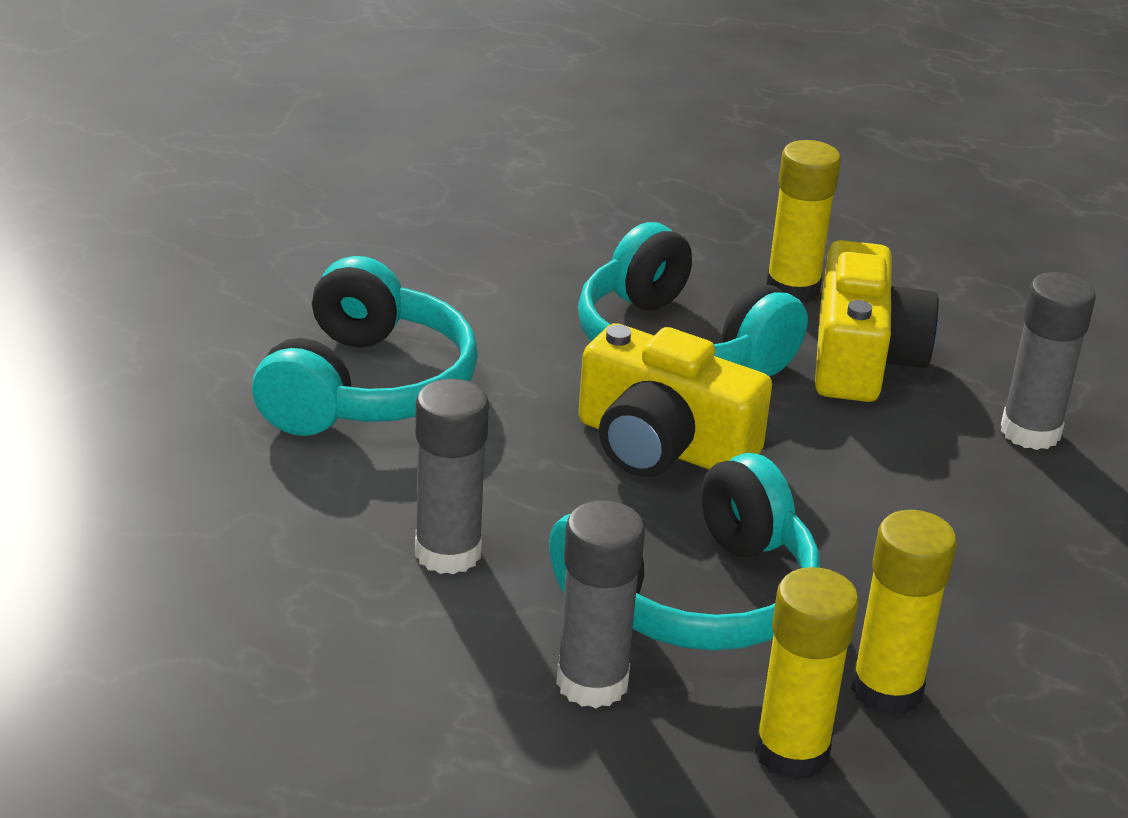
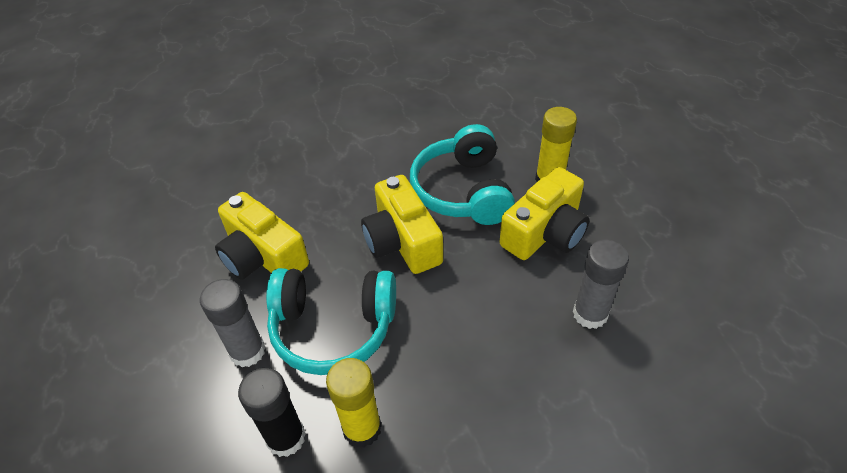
camera: 40 degrees right, 15 degrees up
(366, 387) = (316, 161): turquoise headphones -> none
(448, 553) = (262, 256): grey glue stick -> yellow camera
(791, 753) = (286, 438): yellow glue stick -> black glue stick

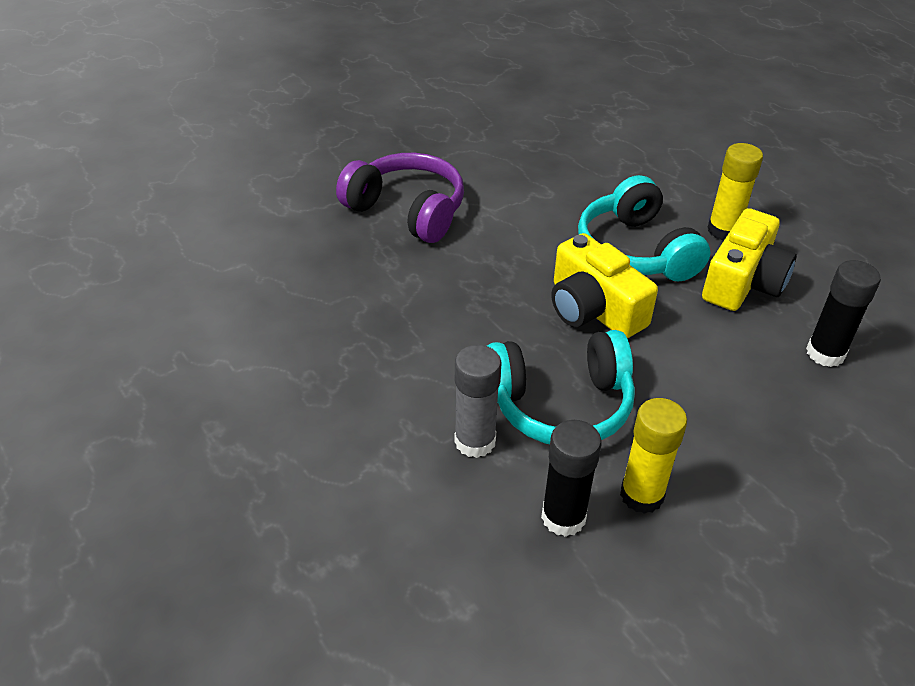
camera: 15 degrees left, 5 degrees down
(262, 256) = (440, 344): yellow camera -> none
(292, 132) = (407, 211): none -> purple headphones
(590, 314) = (825, 353): grey glue stick -> black glue stick

